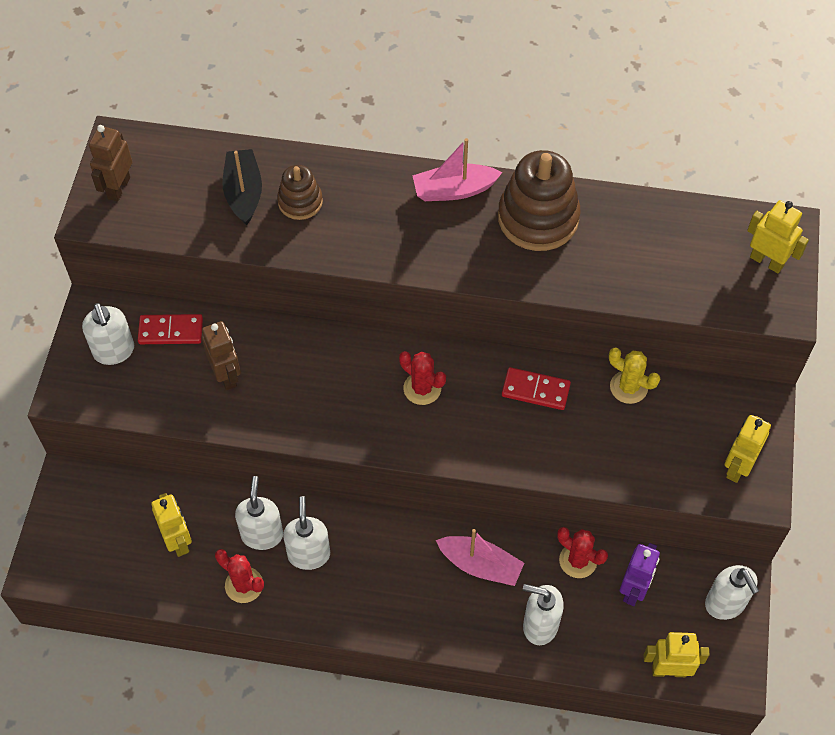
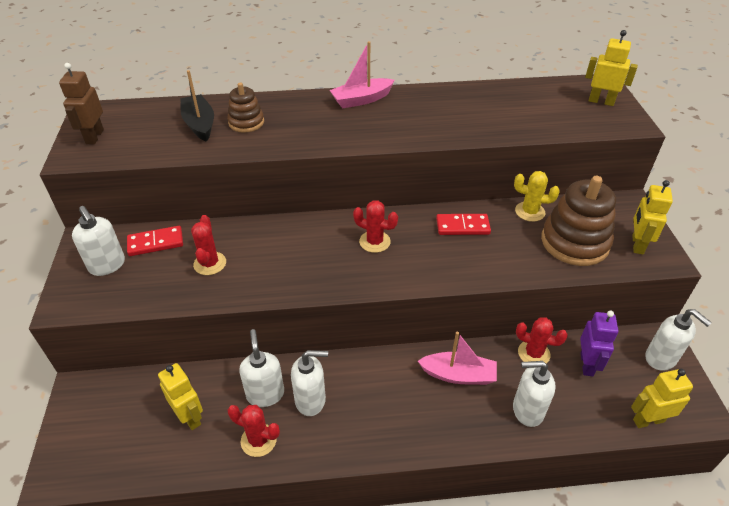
camera: 15 degrees left, 15 degrees down
(226, 375) = (210, 263): brown robot -> red cactus
(309, 554) = (311, 400): white soap dispenser -> white soap dispenser turned 105 degrees clockwise
(538, 218) = (429, 104): brown stacking toy -> brown stacking toy (574, 242)

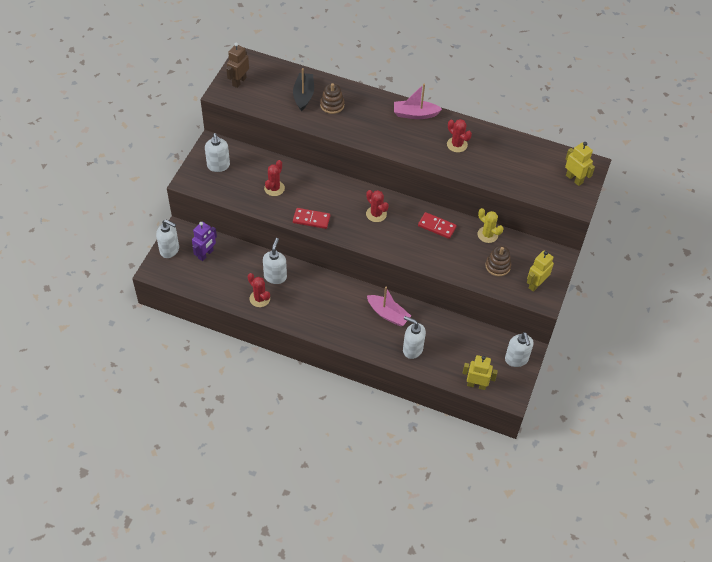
camera: 25 degrees right, 10 degrees up
(155, 243) = (250, 162): red domino -> red domino (311, 219)
(190, 417) = (230, 271): yellow robot -> none
(311, 400) = (297, 291): white soap dispenser -> white soap dispenser (170, 250)
(533, 353) = (441, 322): red cactus -> red cactus (457, 145)
(574, 242) = (497, 266): brown stacking toy -> brown stacking toy, size x0.56
(587, 364) = (468, 342): purple robot -> purple robot (206, 254)

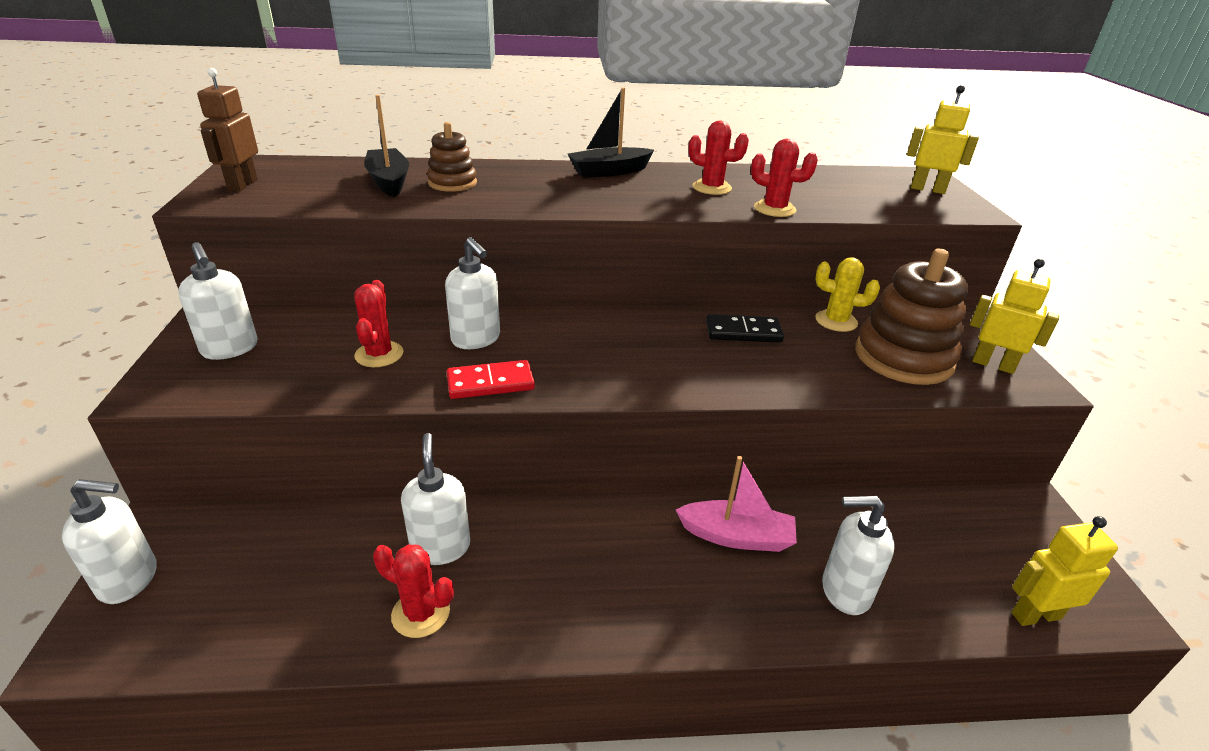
camera: 25 degrees left, 20 degrees down
(206, 254) = (239, 557): purple robot -> none
(376, 214) = (618, 342): red cactus -> red cactus (774, 209)
(415, 114) = (609, 171): pink boat -> black boat
(437, 226) = (743, 332): red domino -> black domino
(497, 266) = (903, 357): brown stacking toy -> brown stacking toy, size x1.80
(516, 359) = (1039, 529): white soap dispenser -> white soap dispenser (476, 339)
(536, 284) = (993, 364): yellow robot -> yellow robot turned 105 degrees clockwise

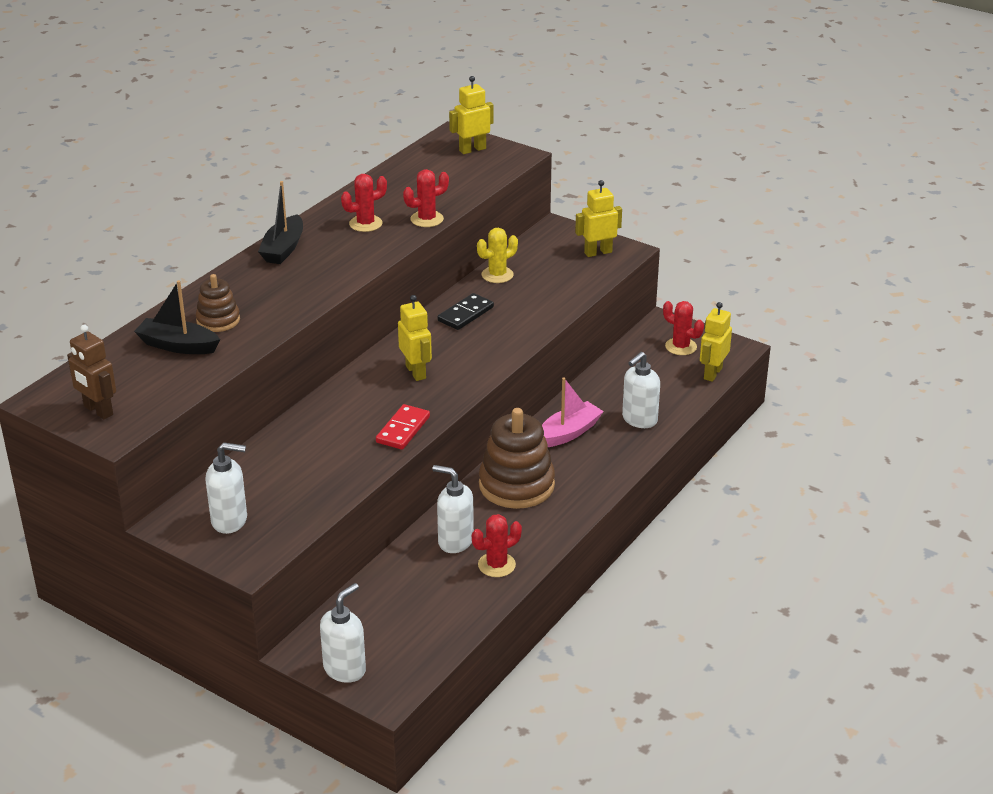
camera: 50 degrees left, 0 degrees up
(379, 354) = (316, 461): red cactus -> red cactus (681, 347)
(476, 339) = (345, 417): white soap dispenser -> none
(604, 346) = (416, 372): none -> yellow robot
(903, 357) = (557, 276): brown stacking toy -> brown stacking toy (516, 485)

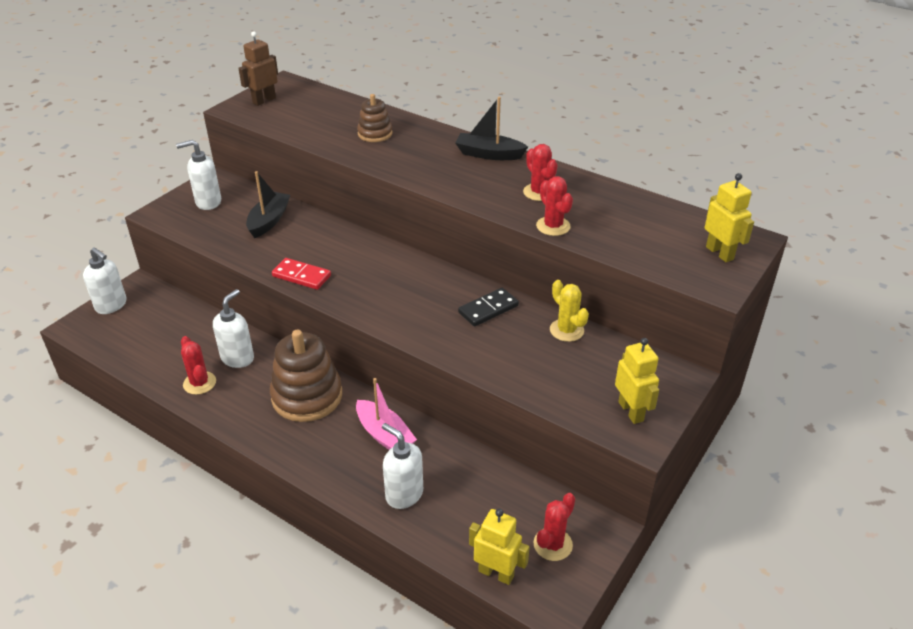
camera: 90 degrees right, 5 degrees up
(178, 345) = (341, 121): black boat -> black boat (269, 221)
(230, 521) = (208, 202): white soap dispenser -> white soap dispenser turned 75 degrees clockwise
(416, 372) = (388, 281): yellow robot -> none
(465, 314) = (488, 309): black domino -> black domino turned 75 degrees counterclockwise

